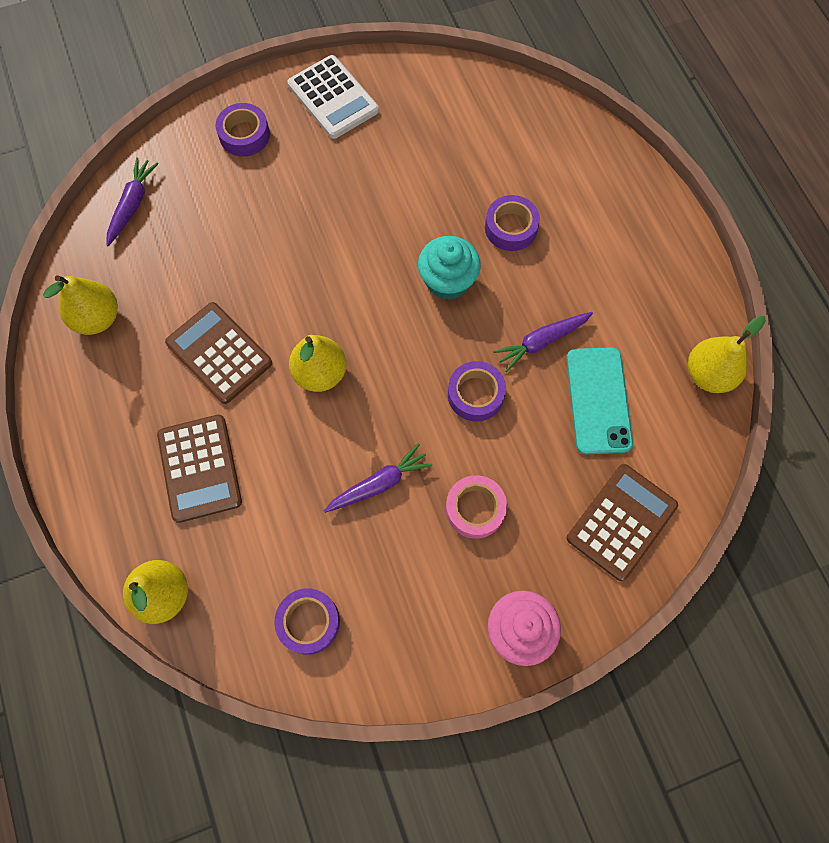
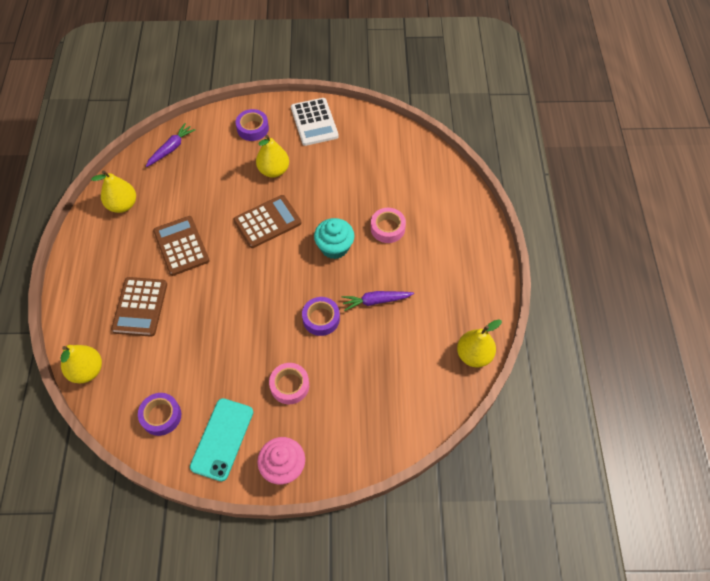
camera: 20 degrees right, 10 degrees down
(320, 373) = (234, 276): yellow pear -> yellow pear (274, 170)
(379, 483) = (239, 351): purple carrot -> none
(511, 228) = (387, 228): purple tape -> pink tape
(598, 400) = (396, 347): turquoise phone -> turquoise phone (222, 439)
(621, 522) = (377, 425): brown calculator -> brown calculator (267, 222)

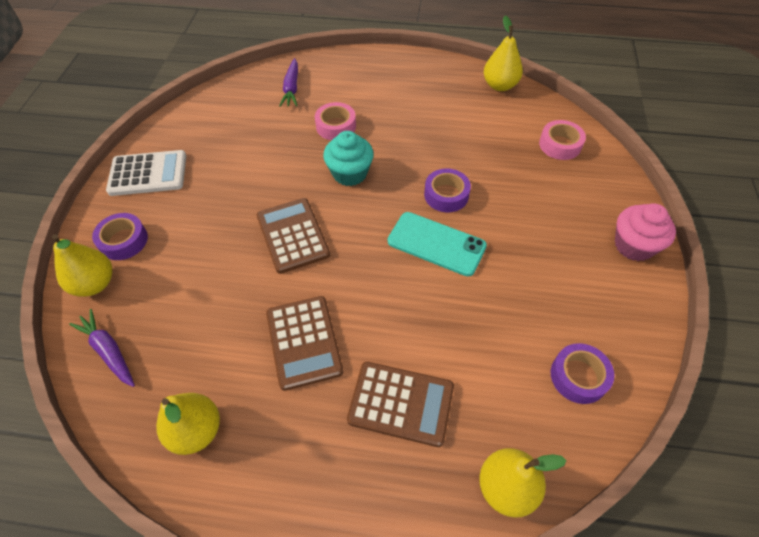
camera: 80 degrees left, 5 degrees down
(181, 246) = (304, 342): brown calculator -> brown calculator turned 90 degrees counterclockwise
(222, 439) = (605, 305): turquoise phone -> turquoise phone (436, 244)
(274, 170) = (210, 222): yellow pear -> yellow pear (95, 284)
(289, 385) = (532, 231): pink tape -> pink tape (560, 145)
(376, 301) = (429, 146): purple carrot -> purple carrot (291, 88)

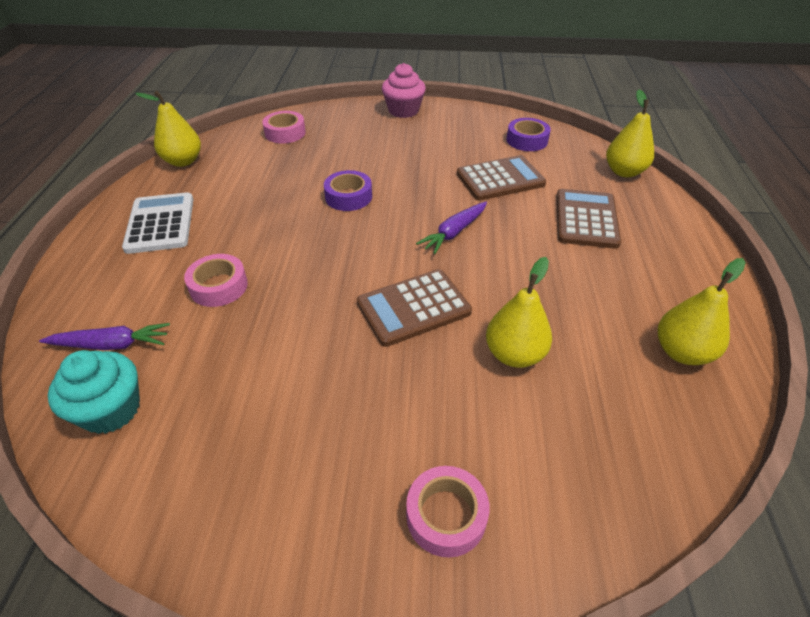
camera: 95 degrees left, 10 degrees down
(95, 284) = (537, 533): yellow pear -> yellow pear (514, 354)
(109, 351) = (634, 471): purple carrot -> purple carrot (454, 232)
(123, 241) = (446, 515): purple tape -> pink tape
(148, 174) = (289, 522): white calculator -> white calculator (160, 223)
(304, 342) = (551, 283): brown calculator -> brown calculator (500, 179)
(350, 173) = (311, 267): turquoise cupcake -> turquoise cupcake (111, 410)
(436, 244) = (413, 202): turquoise phone -> none

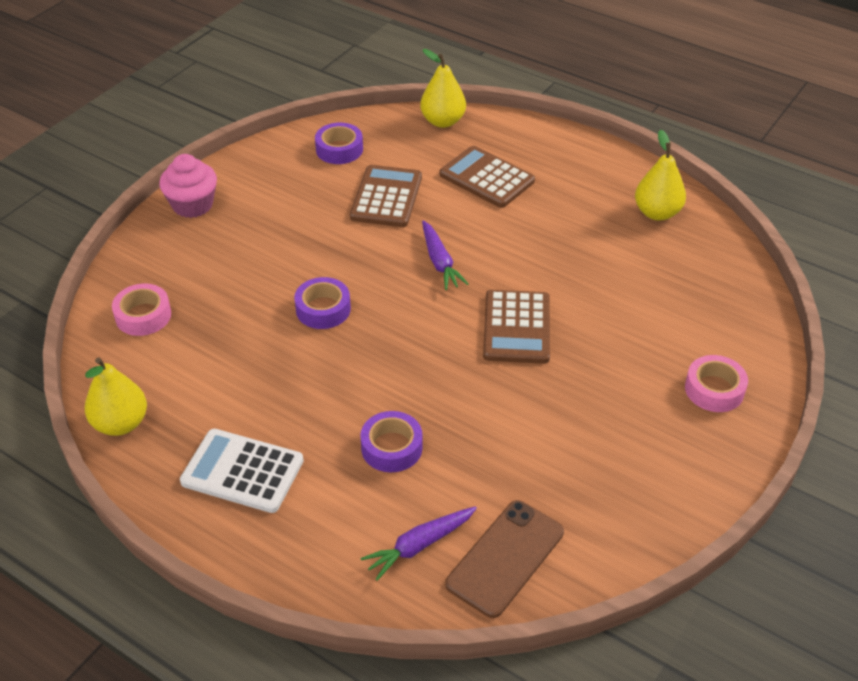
camera: 60 degrees left, 0 degrees up
(111, 410) = (505, 558): turquoise cupcake -> brown phone
(112, 344) = (419, 545): purple carrot -> purple carrot turned 150 degrees counterclockwise
(219, 286) = (391, 447): pink tape -> purple tape
(514, 354) = (604, 294): yellow pear -> none

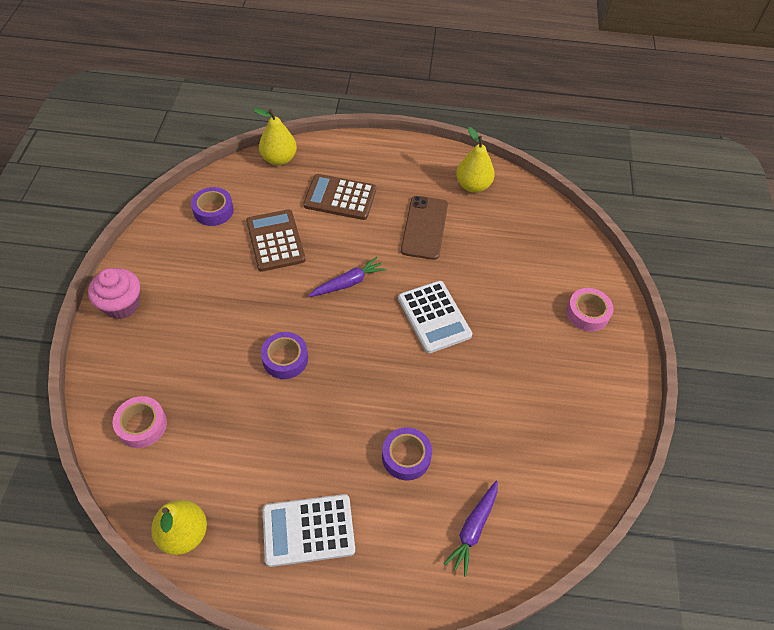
camera: 30 degrees left, 10 degrees up
(440, 262) = (348, 283): purple carrot -> purple carrot turned 75 degrees counterclockwise
(505, 558) = (535, 510): brown phone -> brown phone (424, 227)
(516, 327) = (434, 317): brown calculator -> white calculator

